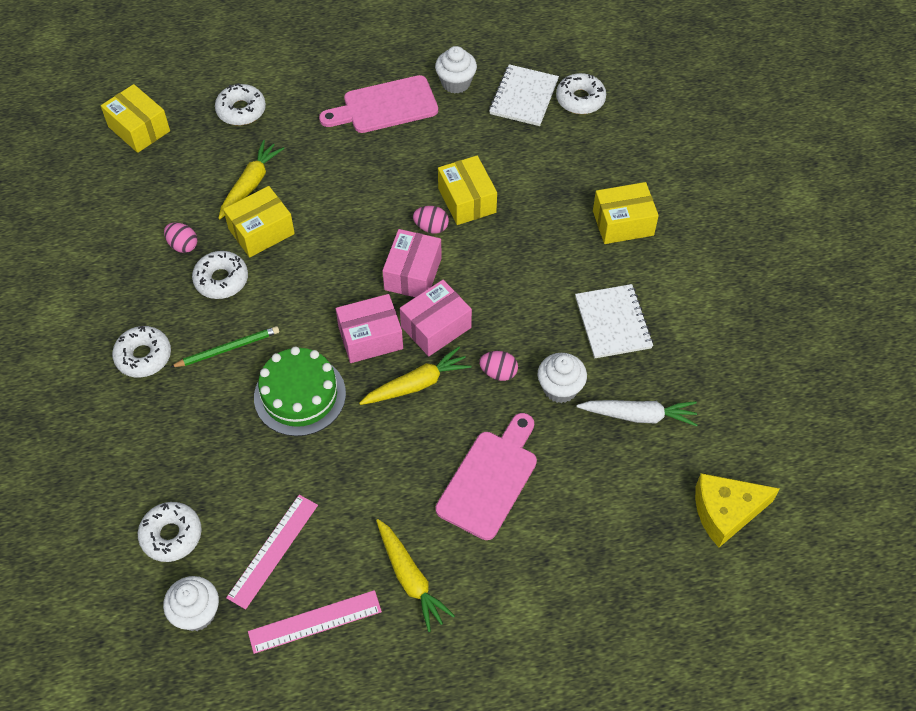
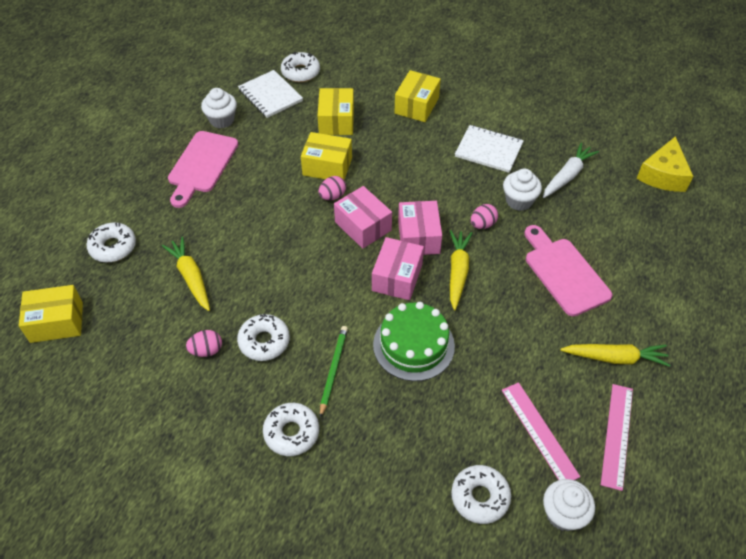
camera: 55 degrees left, 5 degrees down
(261, 231) = (242, 293): yellow box -> yellow box (336, 121)

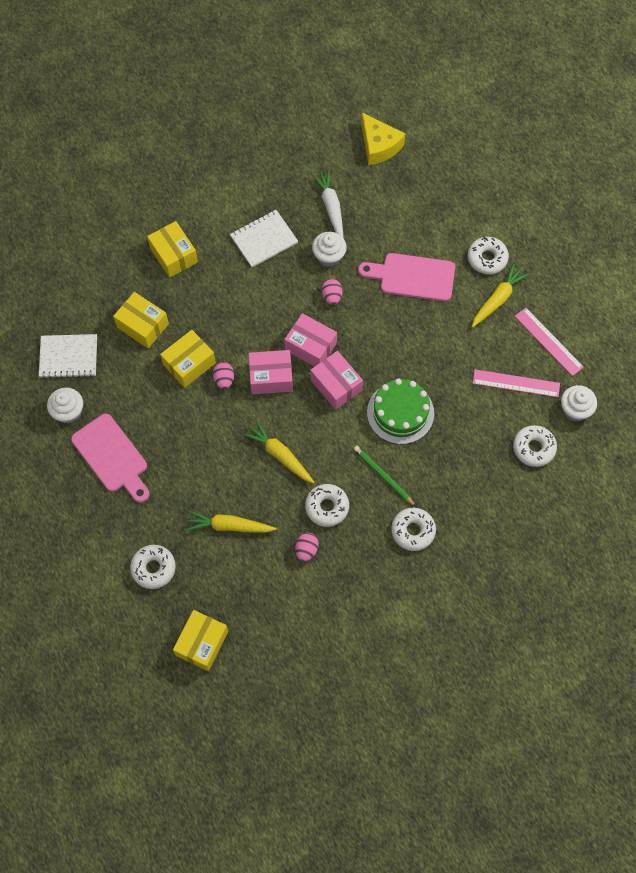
camera: 55 degrees left, 15 degrees up
(300, 72) = (58, 316): white donut -> white donut (487, 258)
(458, 272) = (361, 343): yellow carrot -> yellow carrot (280, 455)

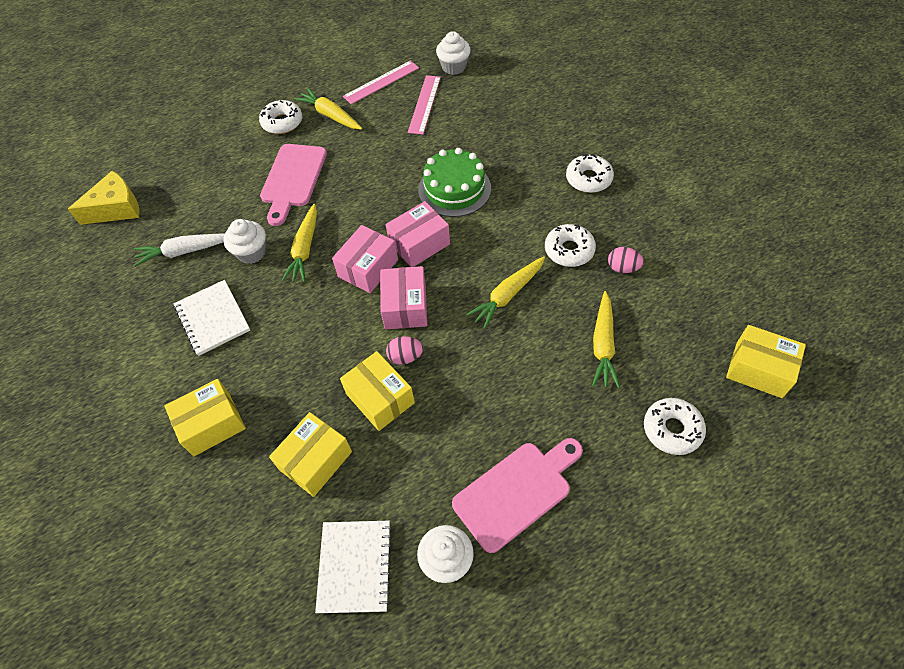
camera: 85 degrees left, 10 degrees down
(332, 296) = (305, 249): pink egg -> yellow carrot
(383, 476) = (528, 202): green pencil -> none
(534, 448) = (493, 93): white donut -> none

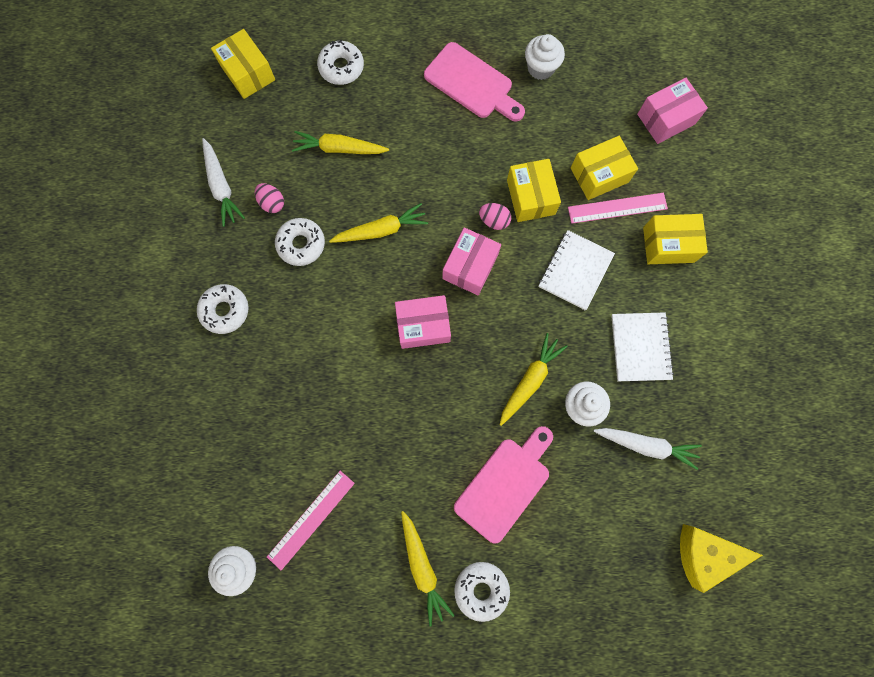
camera: 155 degrees left, 20 degrees up
(355, 566) = (601, 93): white notebook -> white notebook (575, 271)
(368, 268) = (482, 325): pink box -> pink box (666, 119)
(381, 82) = (337, 592): pink ruler -> pink ruler (617, 208)
(454, 189) = (354, 373): green cake -> none
(516, 492) = (472, 83): pink cutting board -> pink cutting board turned 135 degrees counterclockwise
(603, 345) = (339, 149): yellow carrot -> yellow carrot turned 120 degrees counterclockwise
(679, 258) = (221, 186): none -> white carrot

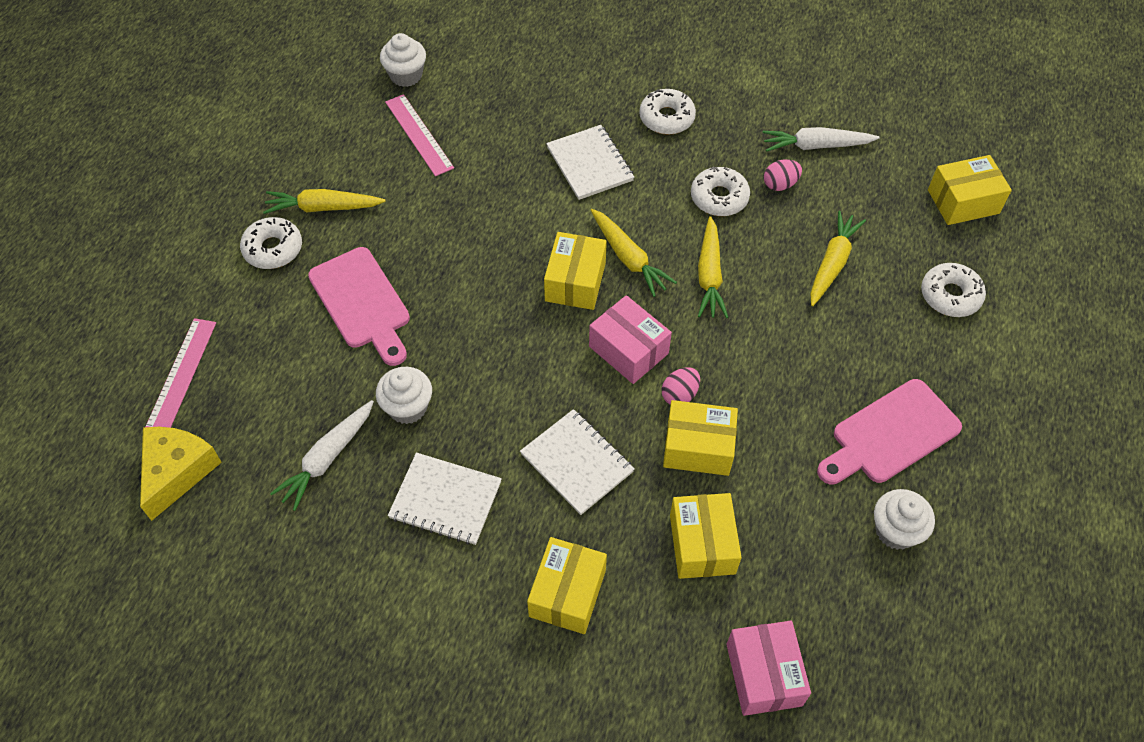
camera: 110 degrees right, 20 degrees down
(298, 356) = (590, 164): none -> white notebook
(423, 325) = (575, 282): pink box -> yellow box
(530, 380) = (463, 365): yellow carrot -> yellow carrot (628, 258)
(617, 208) = (645, 548): pink ruler -> pink ruler (182, 374)

